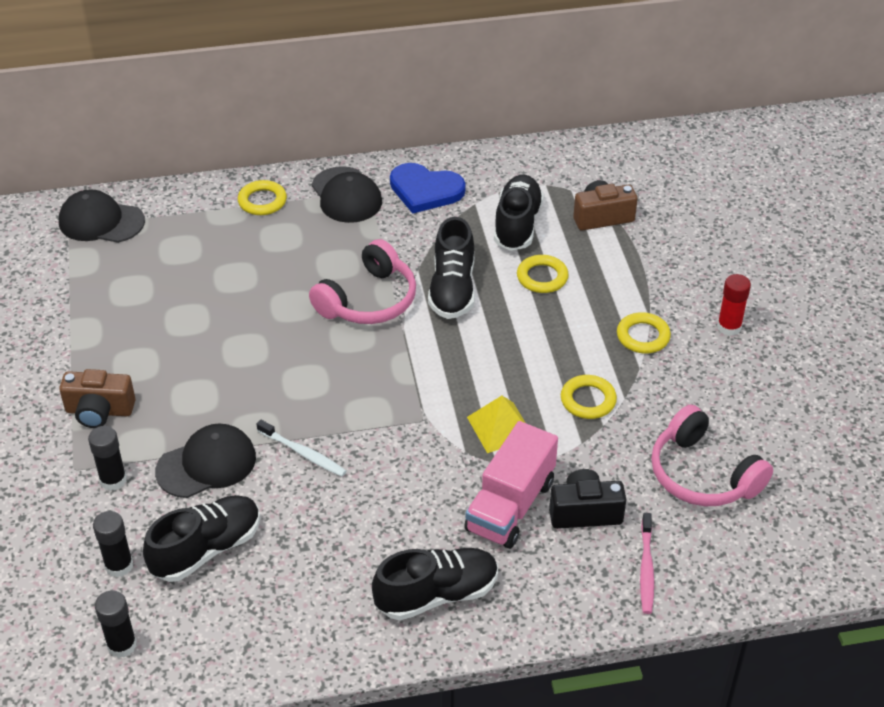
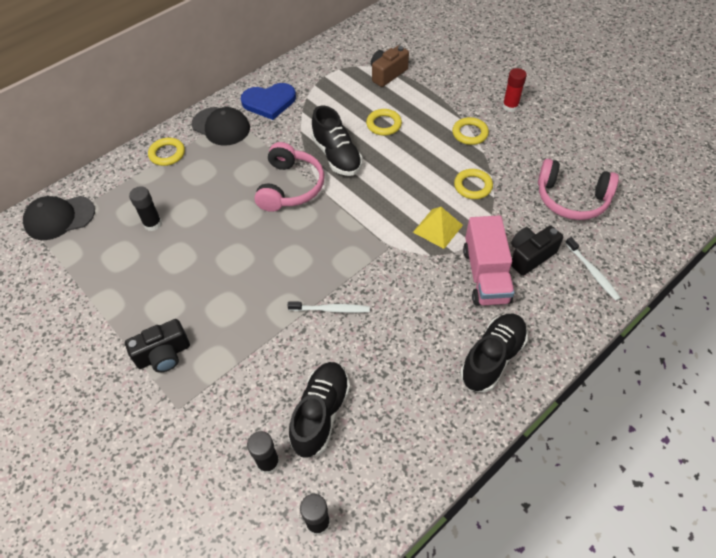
camera: 30 degrees left, 10 degrees up
(99, 411) = (164, 355): brown camera -> black camera
(113, 480) = (214, 400): black glue stick -> black glue stick (153, 224)
(207, 464) = (272, 352): black cap -> none
(517, 225) = (342, 99): black shoe -> none
(646, 569) = (592, 272): pink toothbrush -> white toothbrush

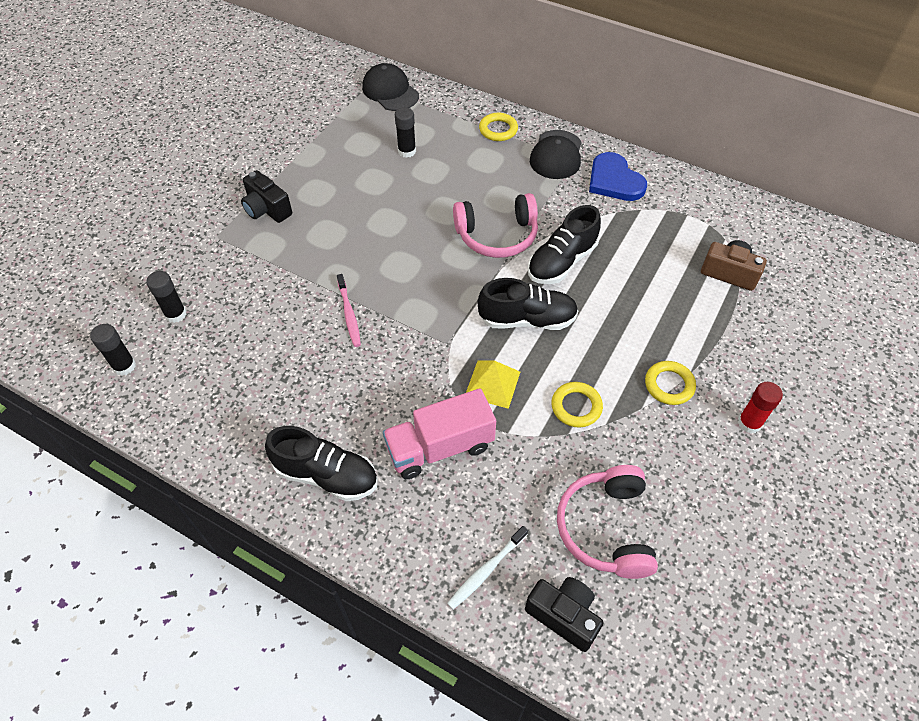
camera: 70 degrees right, 0 degrees up
(321, 413) = (230, 339): black shoe -> black shoe (527, 319)
(331, 309) = (349, 314): white toothbrush -> pink toothbrush
(384, 124) = (636, 292): yellow ring -> none
(530, 256) = (486, 491): black camera -> black camera (563, 615)

